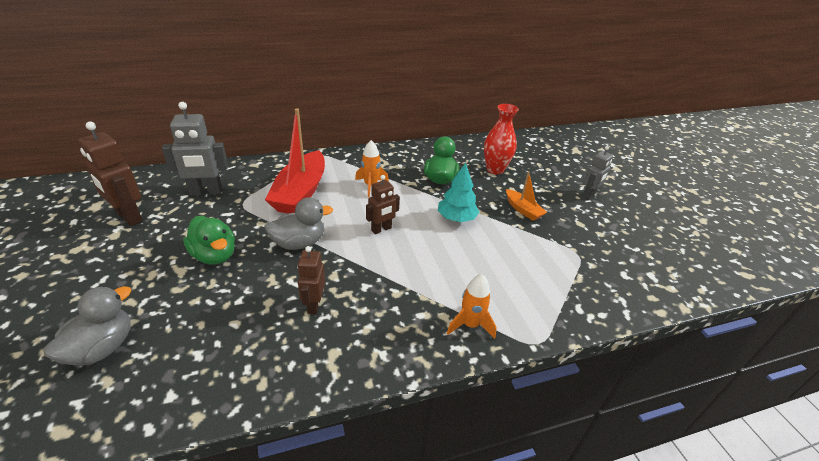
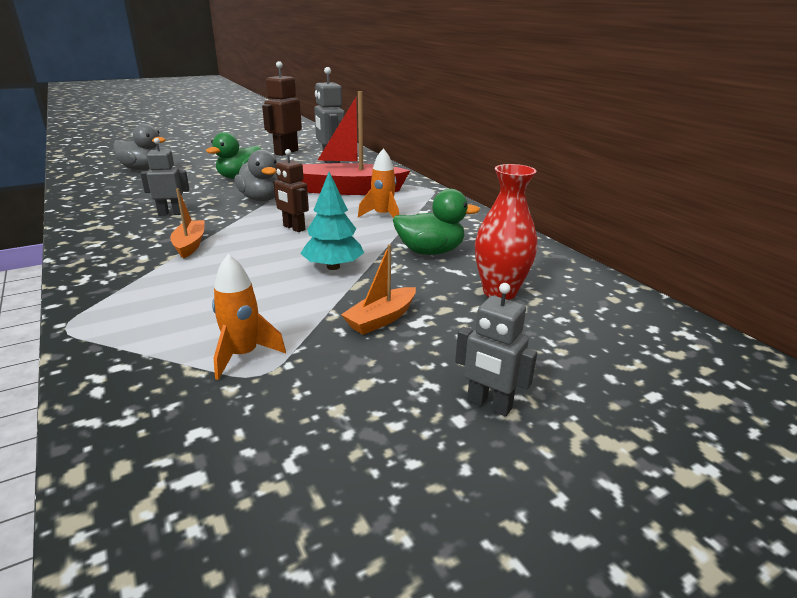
camera: 80 degrees right, 10 degrees down
(314, 304) = (171, 213): brown robot -> grey robot
(402, 287) = (190, 245): none -> orange boat
(470, 325) = (117, 283): orange rocket -> orange rocket (243, 355)

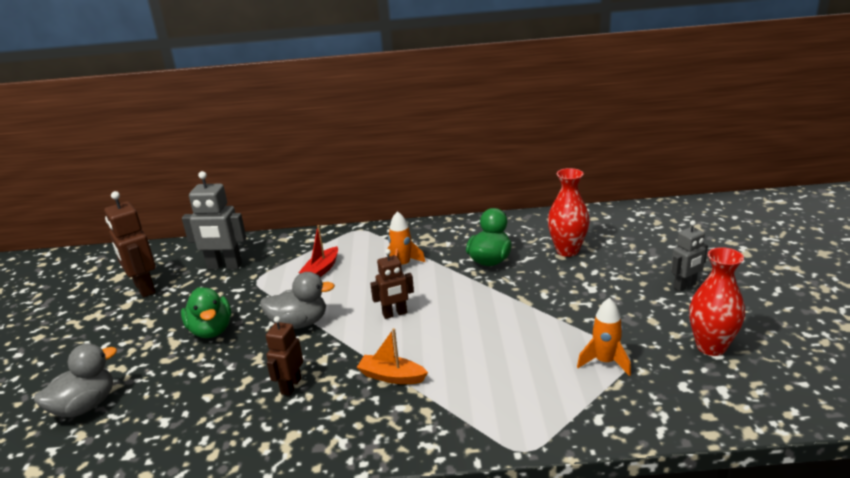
camera: 60 degrees left, 0 degrees up
(171, 213) = (290, 386): grey robot -> brown robot
(315, 453) = (711, 347): none -> red vase
(333, 267) = (490, 306): turquoise tree -> none
(349, 190) = (321, 270): red boat -> red boat, size x0.50
(381, 319) = (581, 300): orange boat -> none

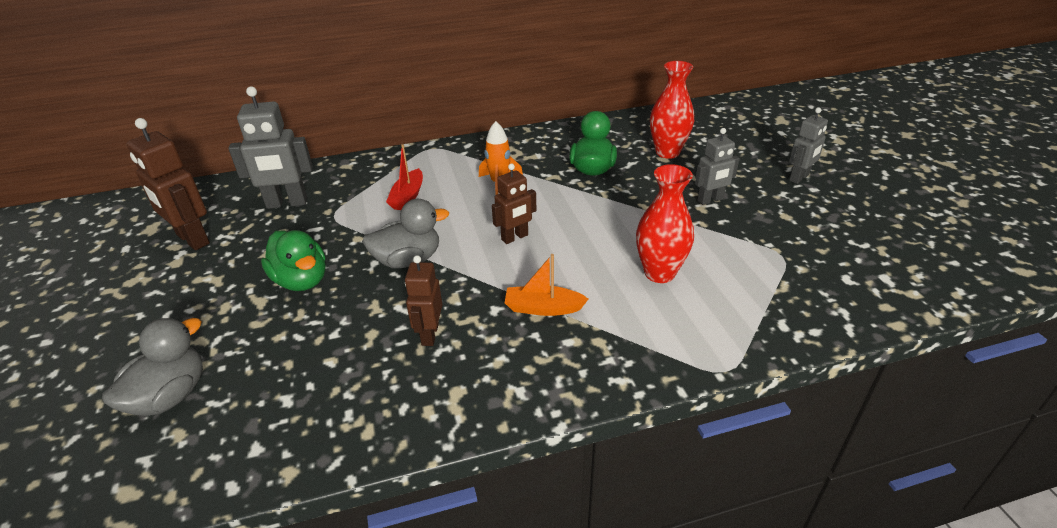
camera: 15 degrees left, 10 degrees up
(586, 298) = (710, 200): none -> grey robot
(605, 362) = (760, 264): orange rocket -> none
(711, 347) = (853, 236): red vase -> red vase (659, 273)

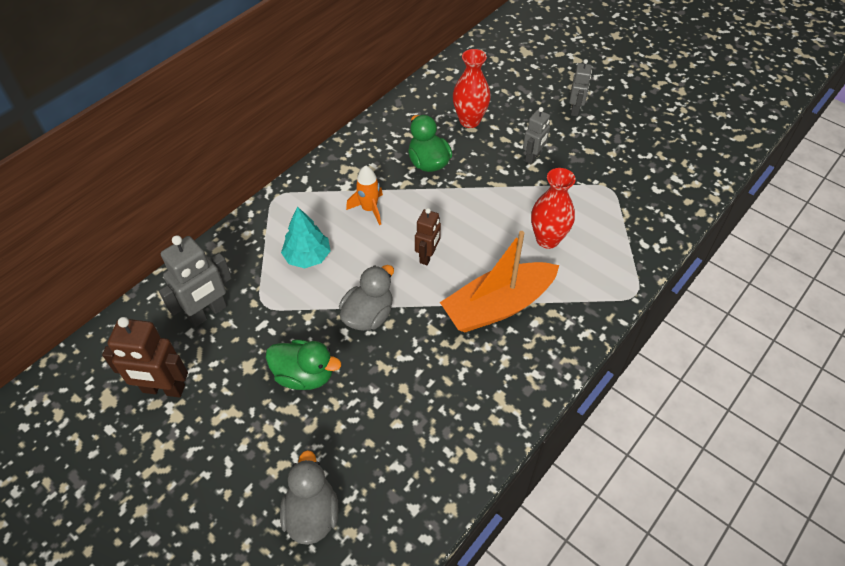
camera: 35 degrees left, 15 degrees up
(408, 197) = (307, 257): red boat -> turquoise tree
(429, 334) = (443, 366): brown robot -> none
(543, 308) = (498, 306): orange boat -> orange boat, size x2.01

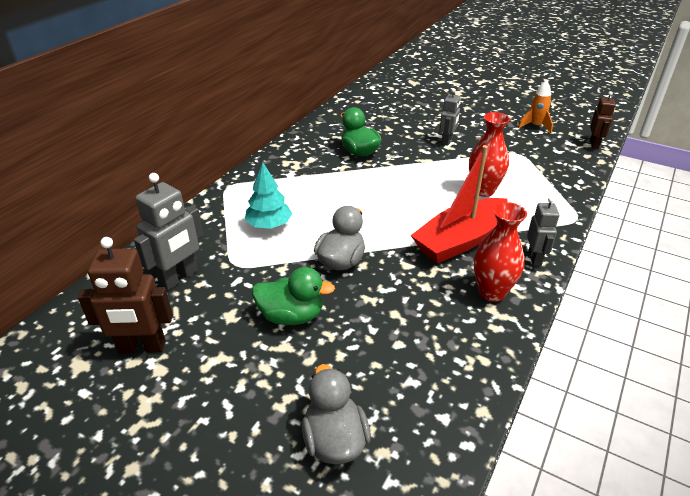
camera: 10 degrees left, 15 degrees down
(369, 209) = (317, 186): orange rocket -> orange rocket (535, 126)
(427, 256) = (382, 213): brown robot -> brown robot (594, 144)
(469, 121) = (385, 124): red vase -> red vase (491, 292)
(498, 306) = (460, 240): orange boat -> red boat
(575, 110) = (468, 111): grey robot -> grey robot (535, 258)

